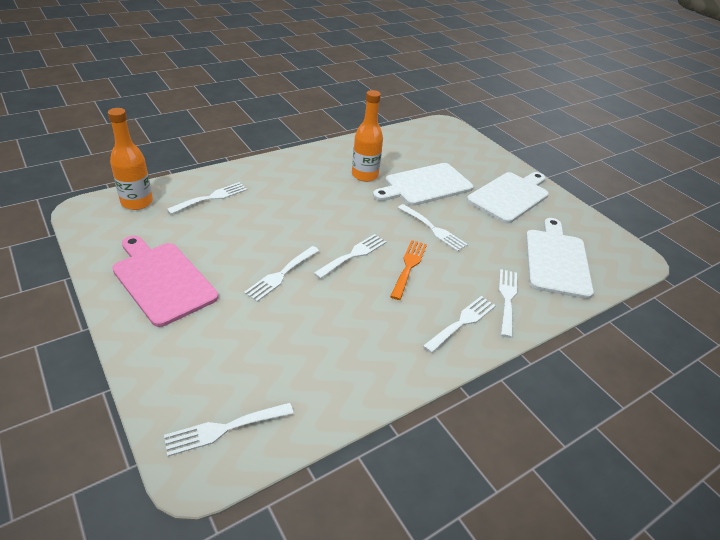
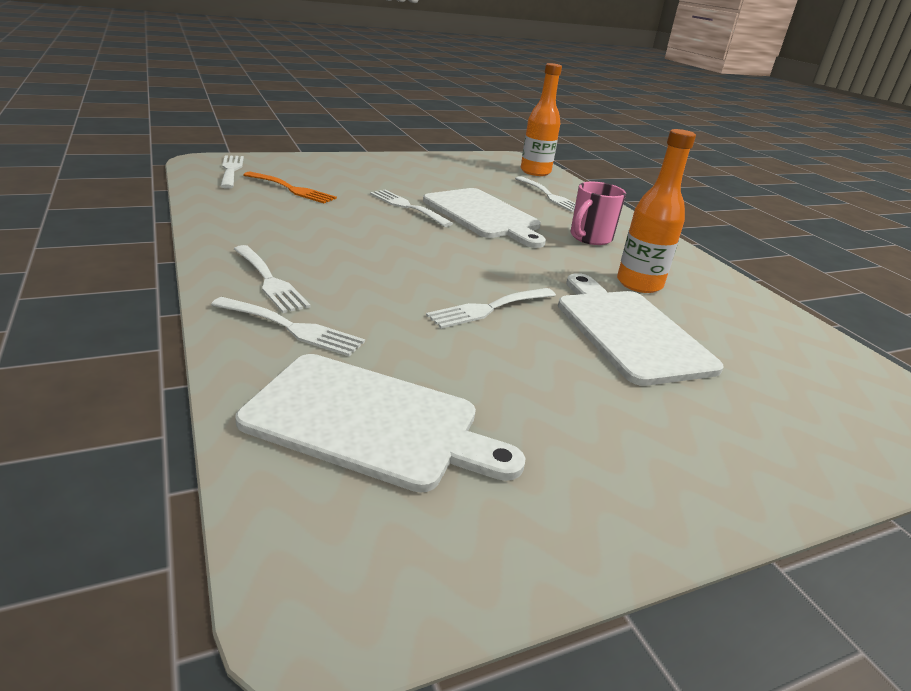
camera: 100 degrees right, 10 degrees down
(162, 280) = (415, 170): pink cutting board -> none
(300, 186) = (589, 238): none -> pink mug
(353, 255) = (433, 243): white fork -> none
(409, 266) = (400, 271): orange fork -> orange fork (292, 189)
(510, 196) = (623, 433): white cutting board -> white cutting board (483, 215)

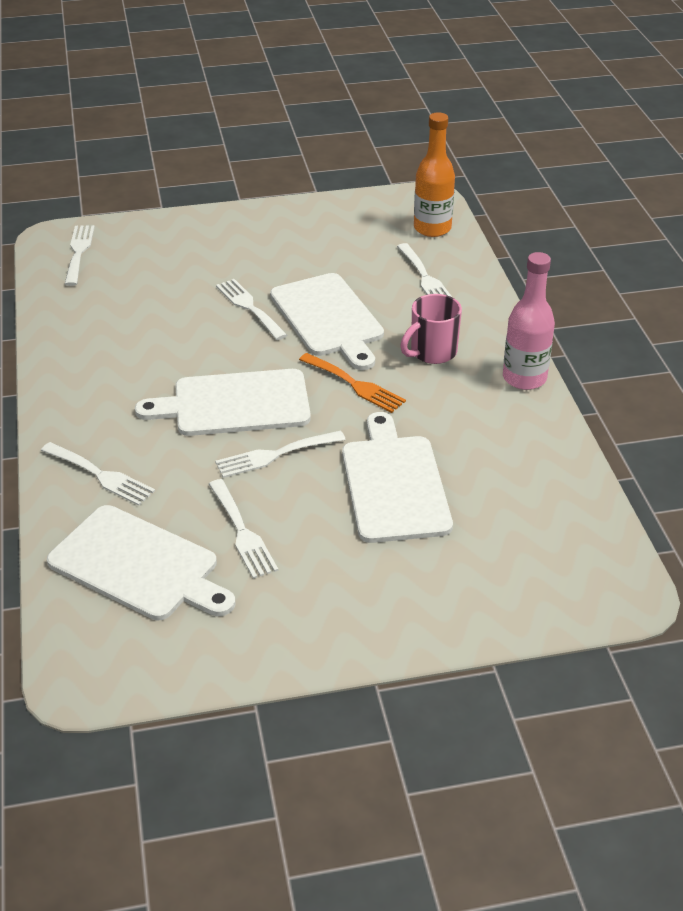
camera: 15 degrees right, 10 degrees up
(270, 281) = (92, 421): white fork -> white fork (242, 532)
(292, 189) = (136, 283): orange fork -> orange fork (355, 385)
(425, 269) = (234, 404): none -> white cutting board
(639, 284) = (444, 422): orange bottle -> none
(682, 255) = (524, 378): none -> pink bottle

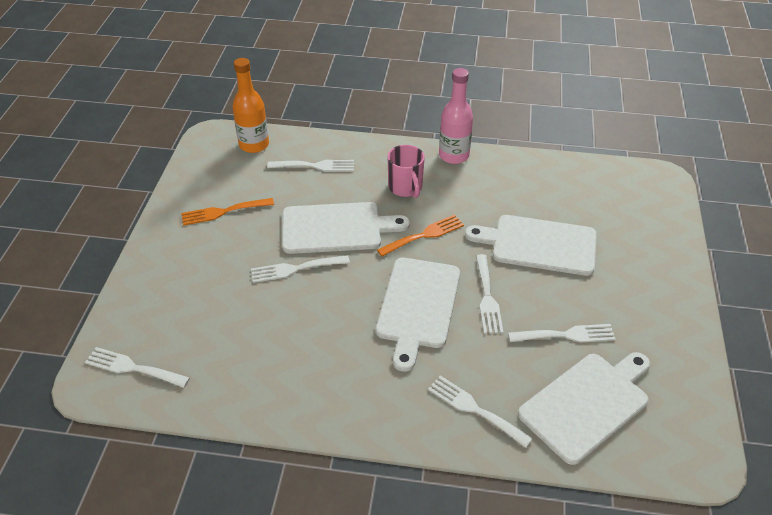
camera: 70 degrees left, 5 degrees up
(101, 475) = (474, 409): white fork -> white fork turned 105 degrees counterclockwise
(309, 240) = (223, 212): none -> orange fork

